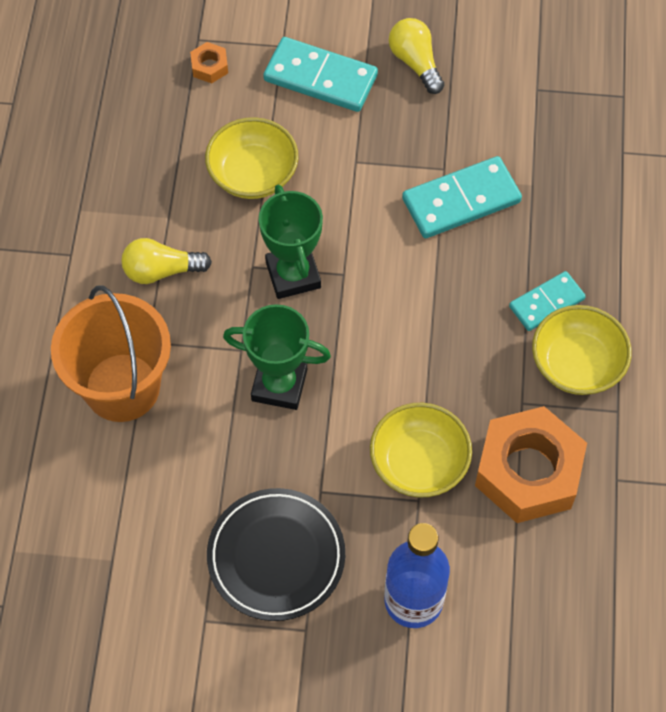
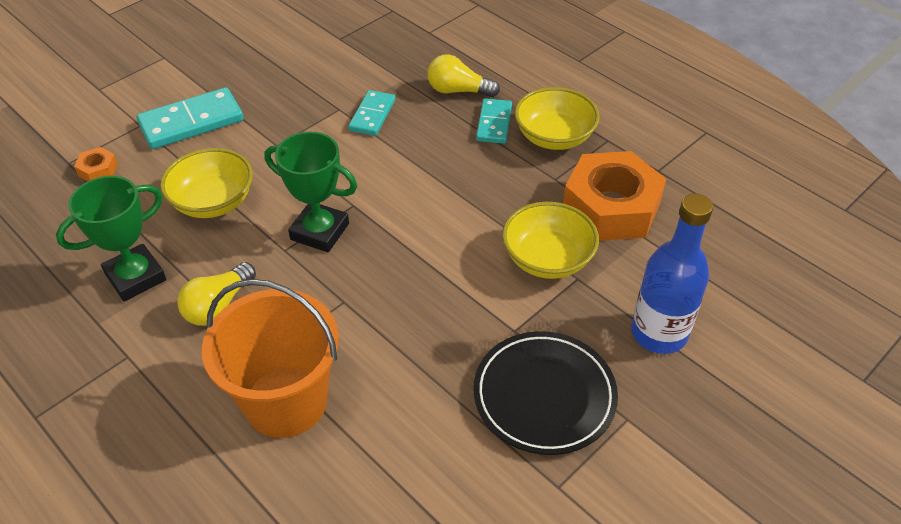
camera: 50 degrees left, 15 degrees down
(279, 385) = (399, 297): green trophy -> green trophy (135, 277)
(415, 62) = (246, 74): yellow light bulb -> yellow light bulb (458, 91)
(461, 201) = (372, 115): turquoise domino -> turquoise domino, size x0.63

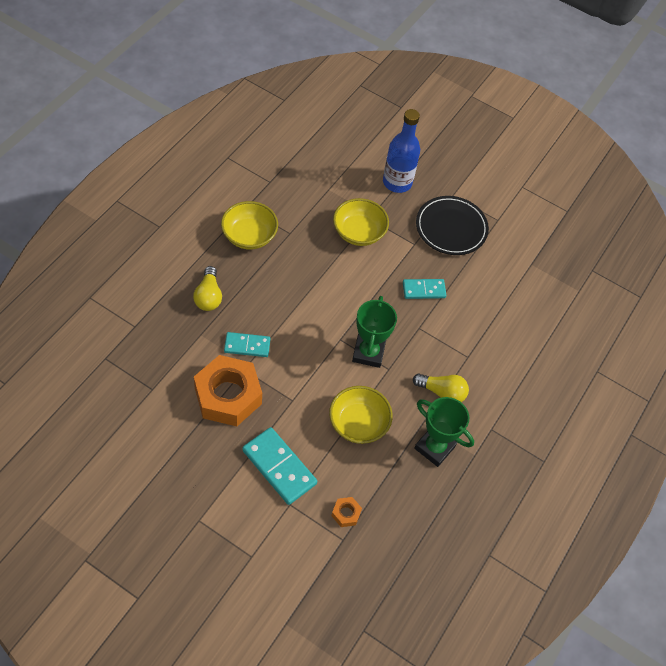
camera: 110 degrees left, 10 degrees up
(286, 401) = (492, 340): orange bucket -> none
(494, 123) = (241, 270): turquoise domino -> turquoise domino (423, 290)
(611, 207) = (309, 204): orange nut -> orange nut (228, 396)

